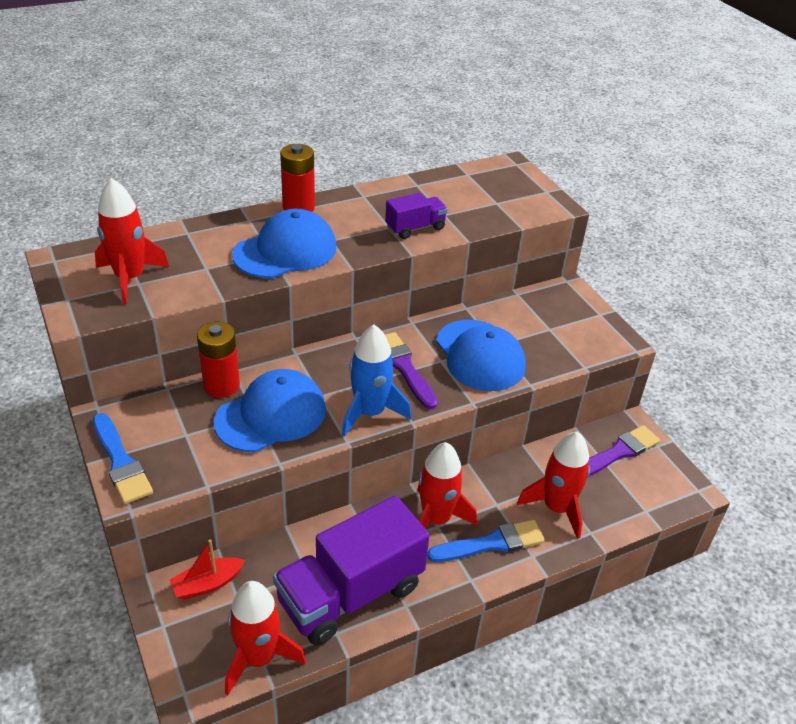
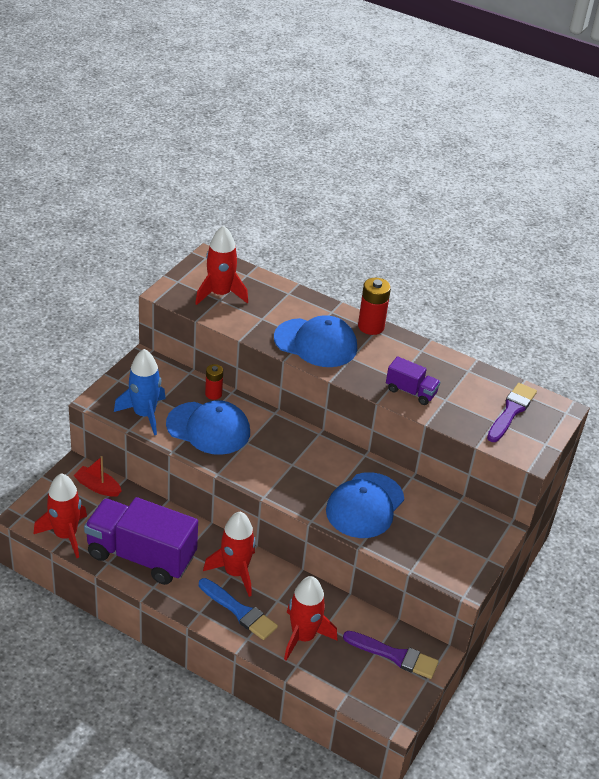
camera: 55 degrees right, 0 degrees up
(121, 462) = (116, 386): blue brush -> none
(221, 385) = (213, 394): red battery -> red battery, size x0.63
(370, 412) = (253, 473): blue rocket -> blue rocket (144, 414)
(404, 367) = (312, 471): purple brush -> purple brush (511, 411)

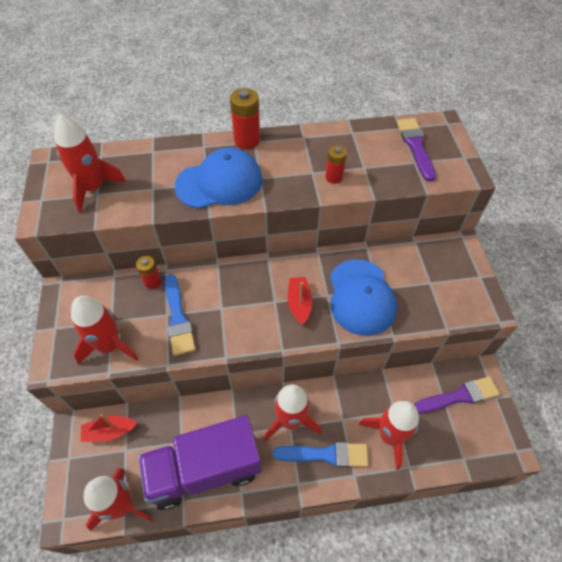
camera: 35 degrees left, 15 degrees up
(144, 414) = (109, 346): blue rocket -> red rocket
(208, 428) = (178, 318): blue cap -> blue brush
(310, 477) = (299, 303): none -> red boat
(411, 391) = (334, 177): purple truck -> red battery

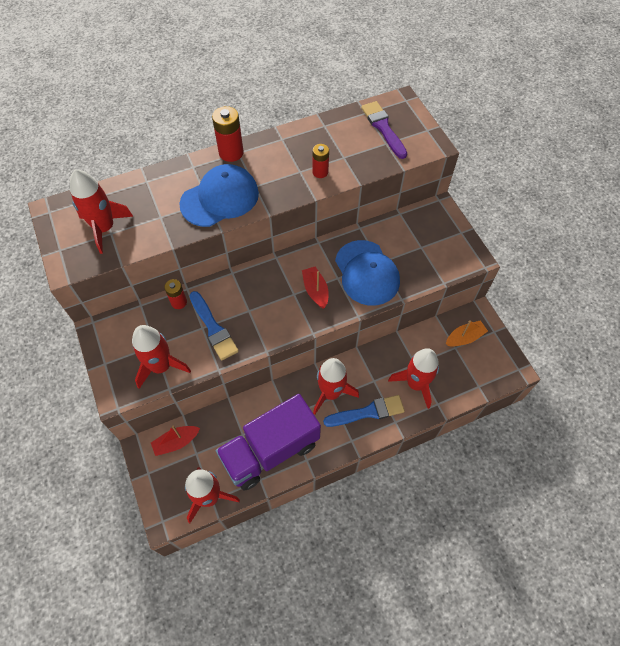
camera: 15 degrees left, 5 degrees up
(459, 396) = (464, 338): purple brush -> orange boat

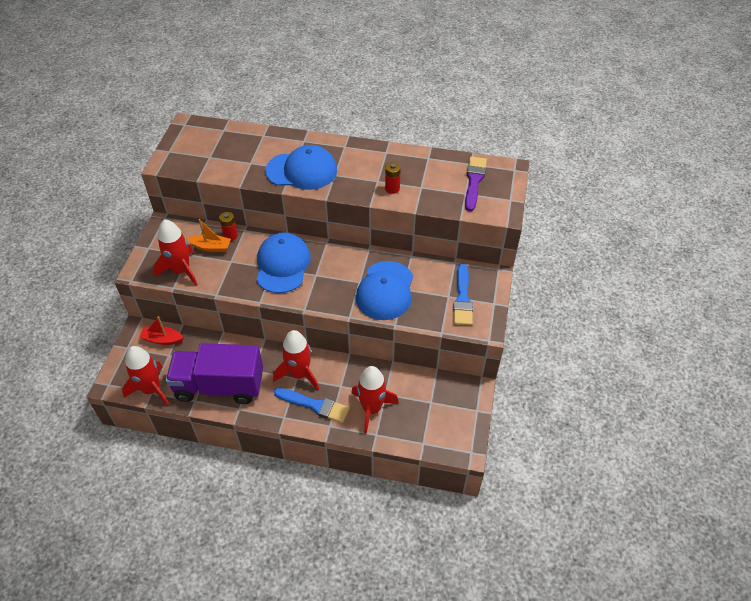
camera: 35 degrees right, 10 degrees down
(105, 228) = (208, 152): red rocket -> none
(213, 328) = (238, 266): blue brush -> blue brush (462, 298)
(231, 153) = (339, 144): red battery -> none
(255, 302) = (282, 265): none -> blue cap
(315, 291) = (334, 281): red boat -> none
(464, 338) = (446, 399): orange boat -> orange boat (211, 247)

